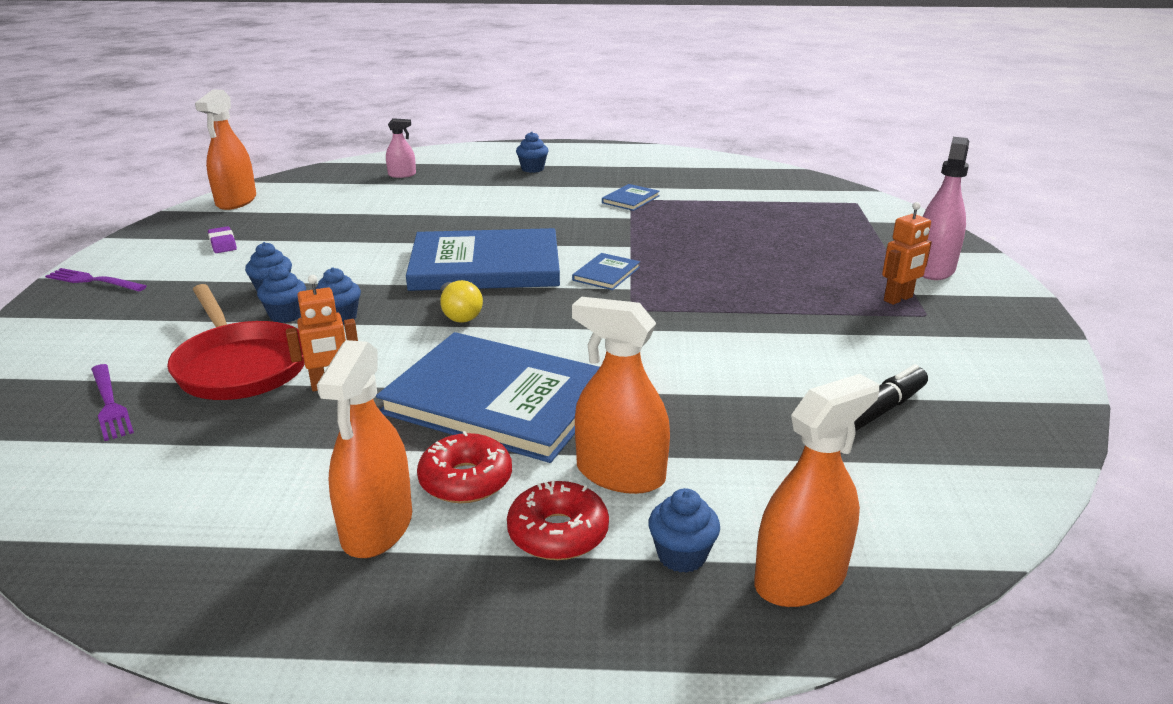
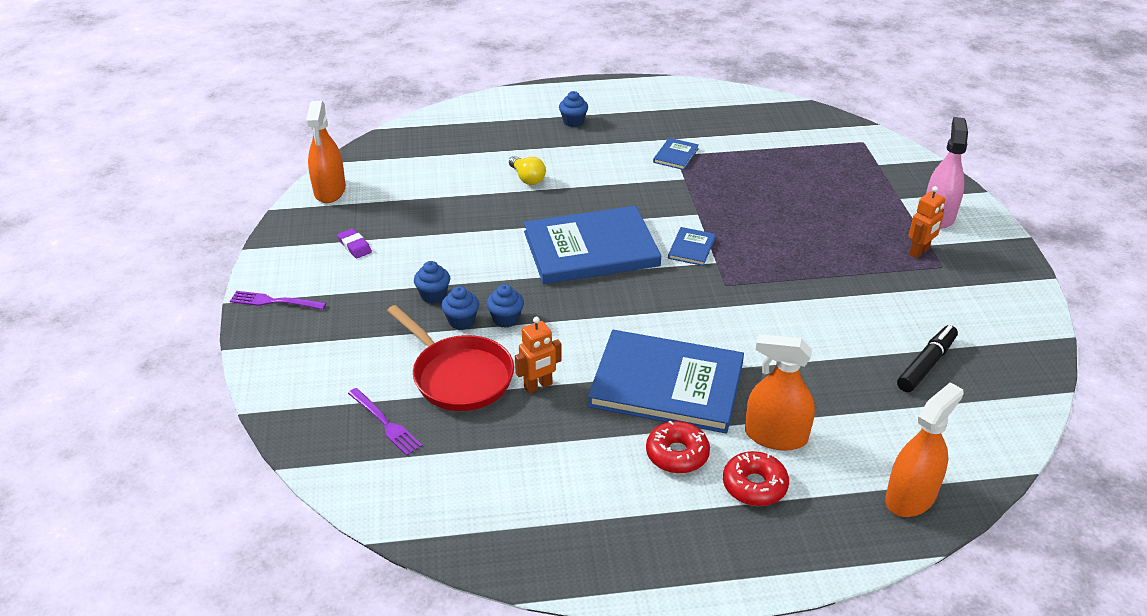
camera: 10 degrees left, 10 degrees up
(377, 527) = (638, 497): orange spray bottle -> none
(402, 175) = (459, 141): pink spray bottle -> none
(459, 314) = (597, 305): yellow light bulb -> yellow light bulb (527, 178)
(681, 555) = (836, 491): blue cupcake -> none

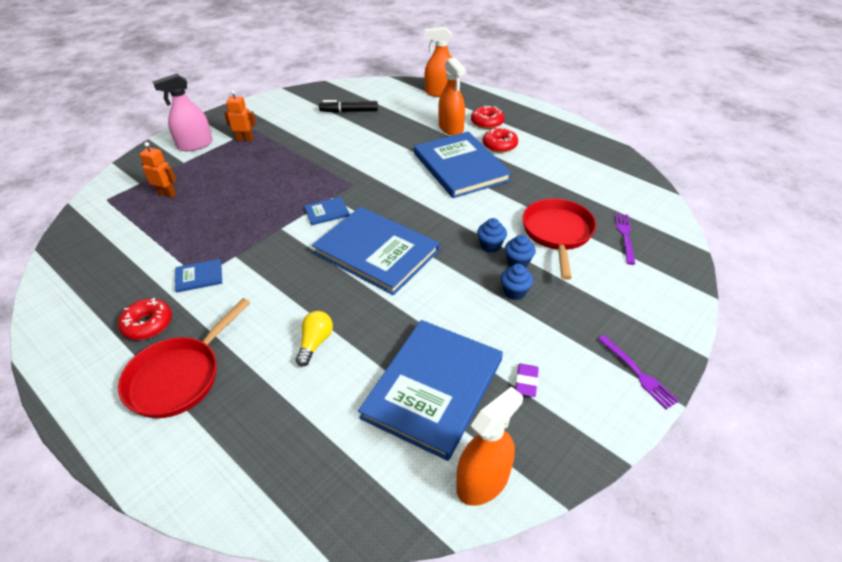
camera: 130 degrees left, 5 degrees up
(414, 206) = (433, 388): none -> blue book
(538, 386) = (521, 203): orange robot -> orange robot (167, 194)
(573, 122) = (179, 377): blue cupcake -> red pan
(645, 123) = (148, 324): none -> red donut

